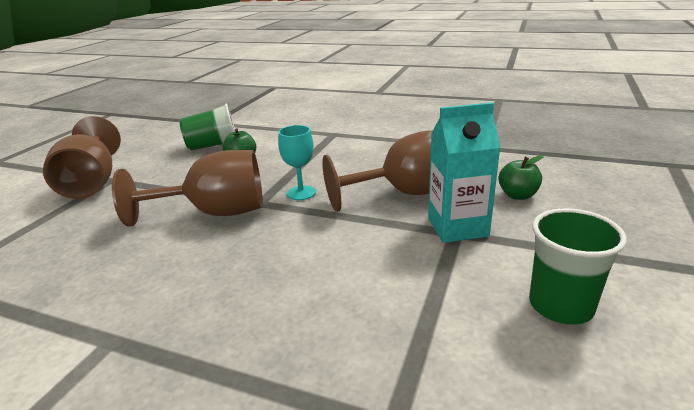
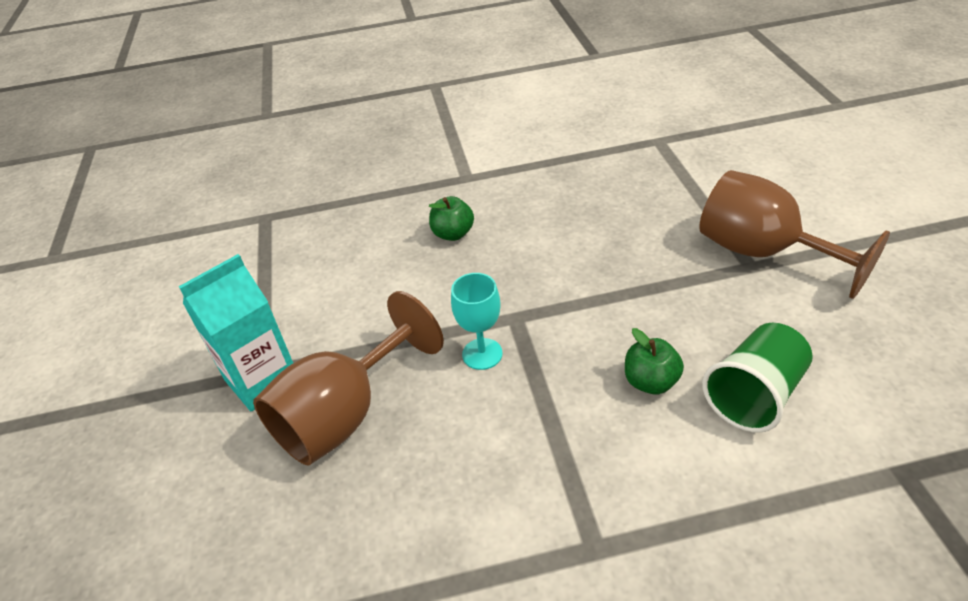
camera: 150 degrees right, 15 degrees up
(215, 213) = (543, 283): brown goblet -> none
(517, 195) = (192, 479): green apple -> green apple (453, 234)
(560, 306) = (161, 328): green cup -> none

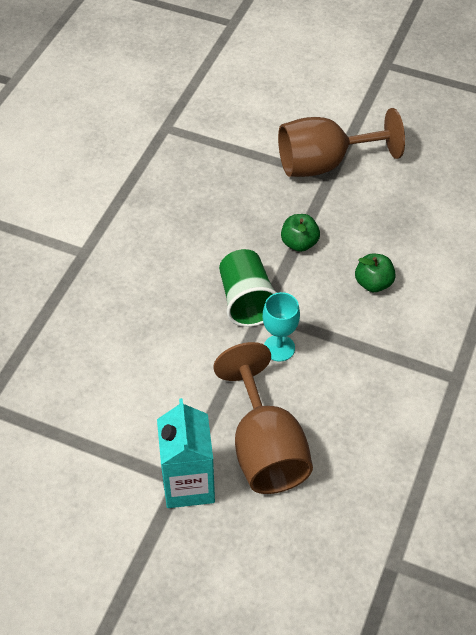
camera: 60 degrees left, 10 degrees up
(453, 234) = (143, 297): green apple -> green apple (299, 243)
(754, 395) = (420, 247): green cup -> green cup (246, 300)

